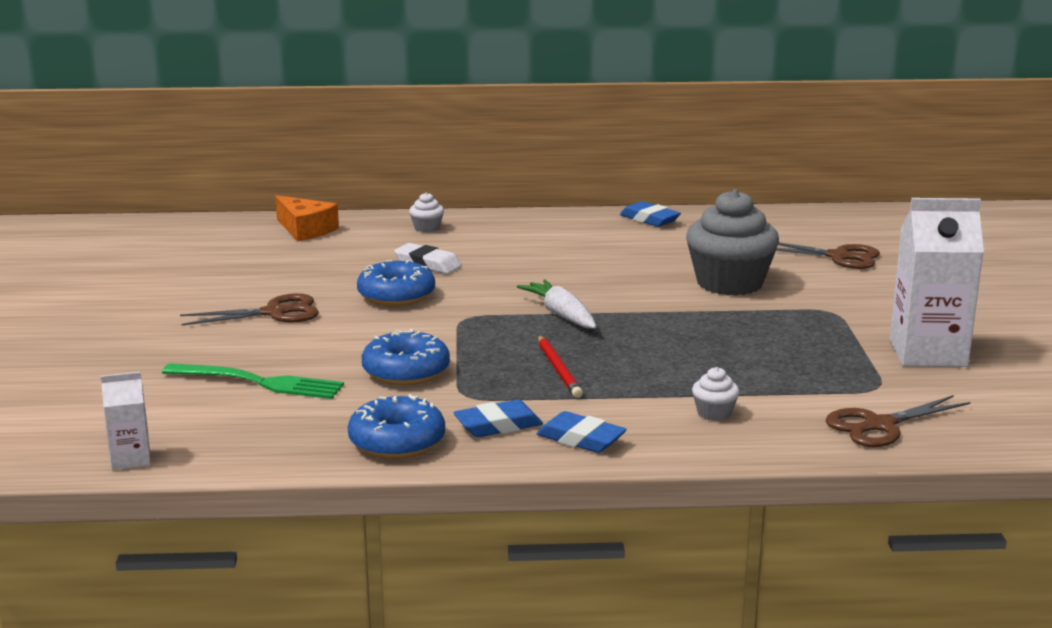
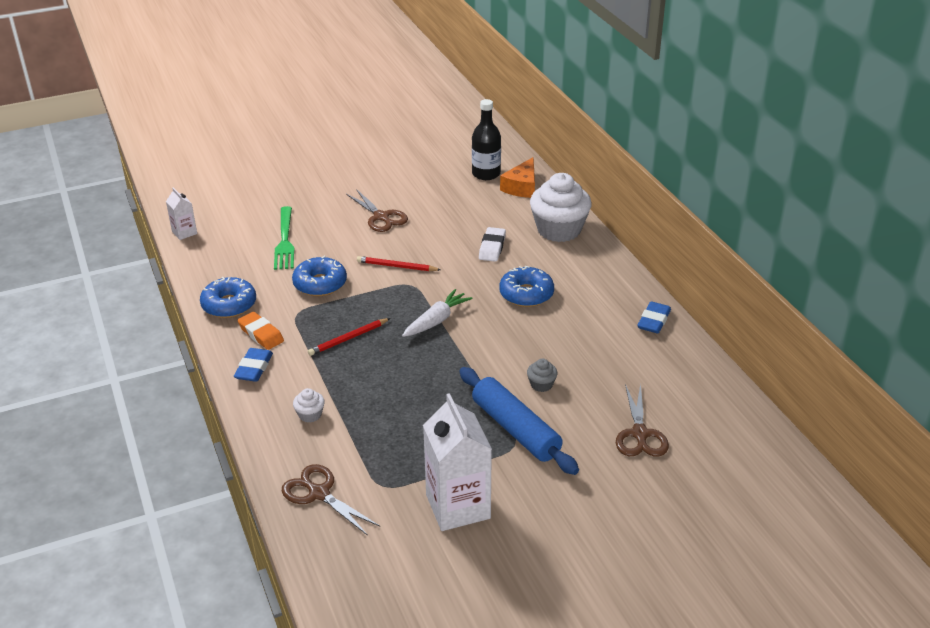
camera: 70 degrees right, 15 degrees up
(246, 242) = (486, 174): none -> black bottle
(396, 295) = (431, 250): blue donut -> blue donut (526, 294)
(413, 320) = (397, 266): none -> red pencil
(427, 228) = (559, 230): white cupcake -> white cupcake, size x2.37
(498, 425) = (261, 334): blue eraser -> orange eraser
(729, 283) = (541, 384): grey cupcake -> grey cupcake, size x0.42
(803, 307) = (515, 429): none -> blue rolling pin

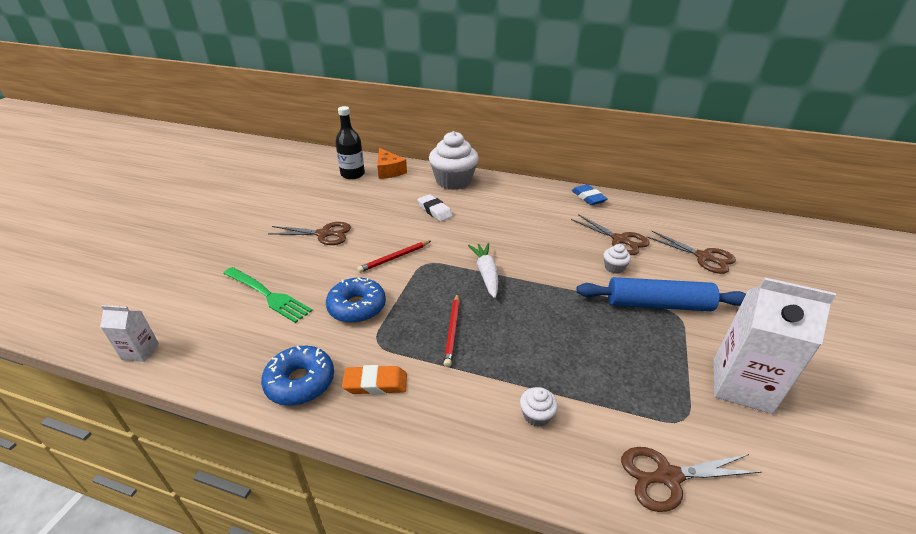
camera: 50 degrees left, 0 degrees up
(254, 368) = (421, 418): blue eraser -> none
(526, 294) = (504, 224): blue donut -> none
(541, 384) = (614, 267): grey cupcake -> white cupcake
(596, 371) = (619, 240): none -> brown scissors

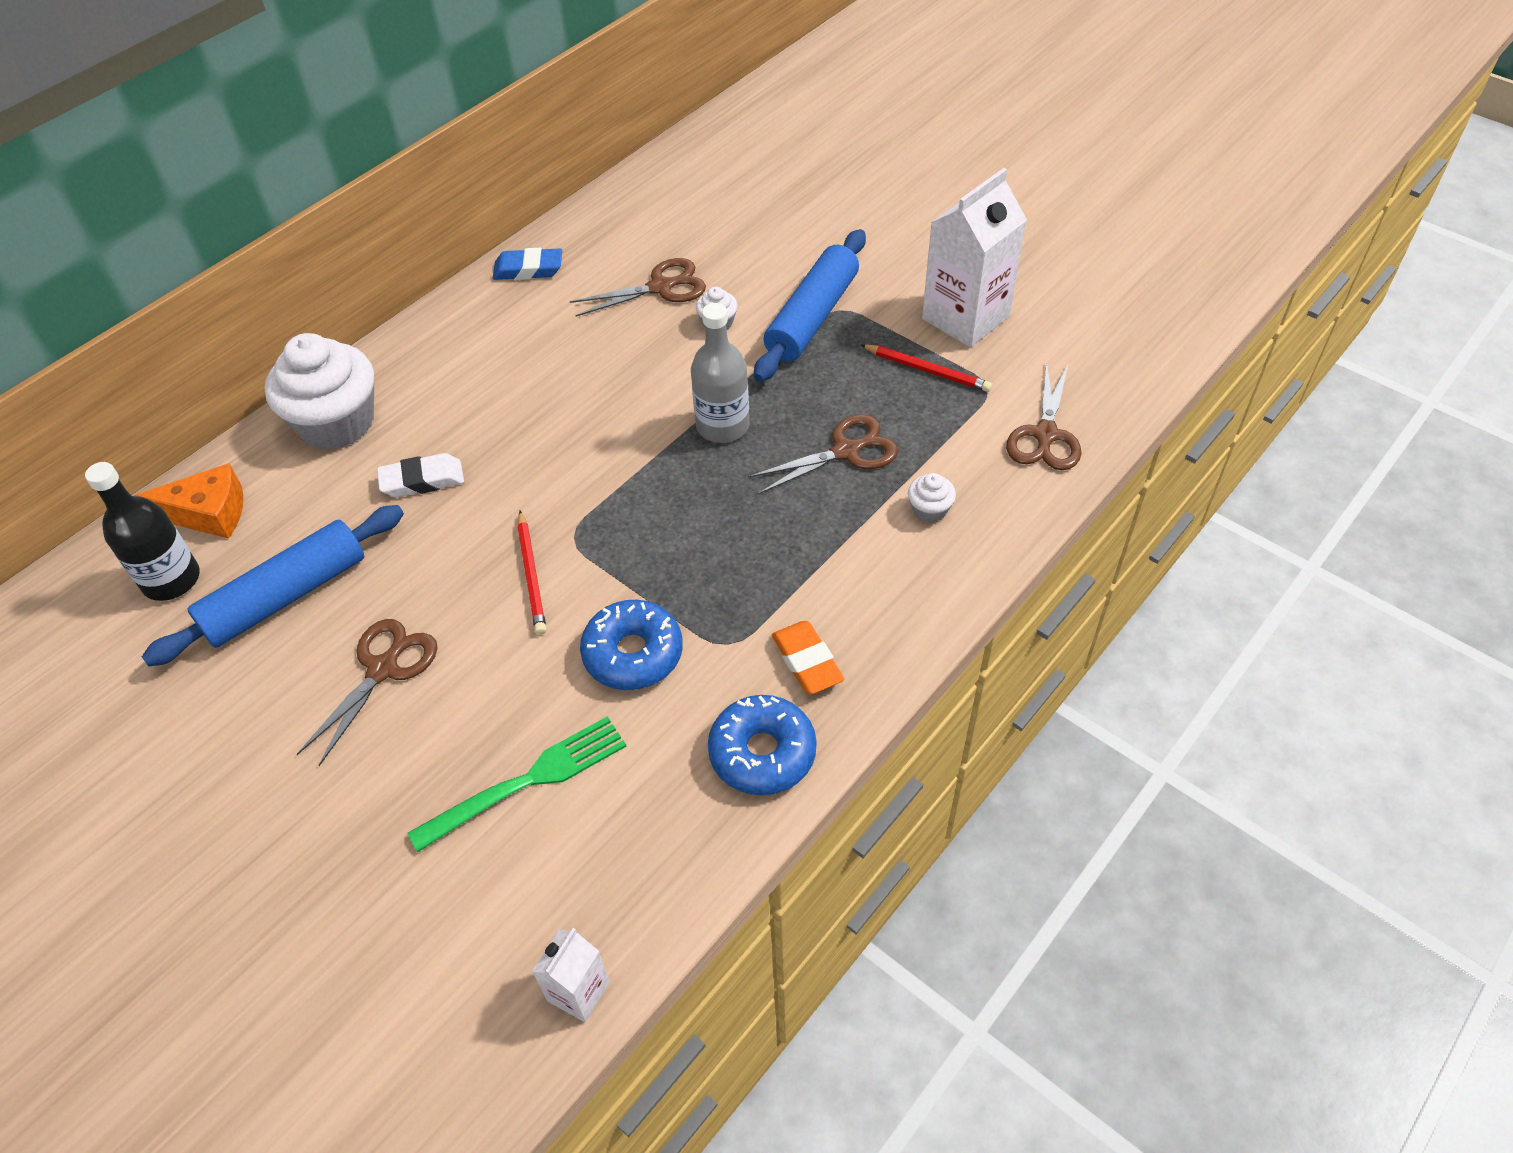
camera: 65 degrees left, 15 degrees up
(354, 199) = (286, 596): none -> blue rolling pin
(375, 383) = (807, 661): orange eraser -> orange eraser turned 45 degrees counterclockwise
(452, 330) = (748, 547): red pencil -> red pencil (927, 370)
(486, 274) = (647, 468): white carrot -> none
(537, 293) = (722, 426): none -> grey bottle
(703, 257) = (749, 226): brown scissors -> brown scissors (846, 451)

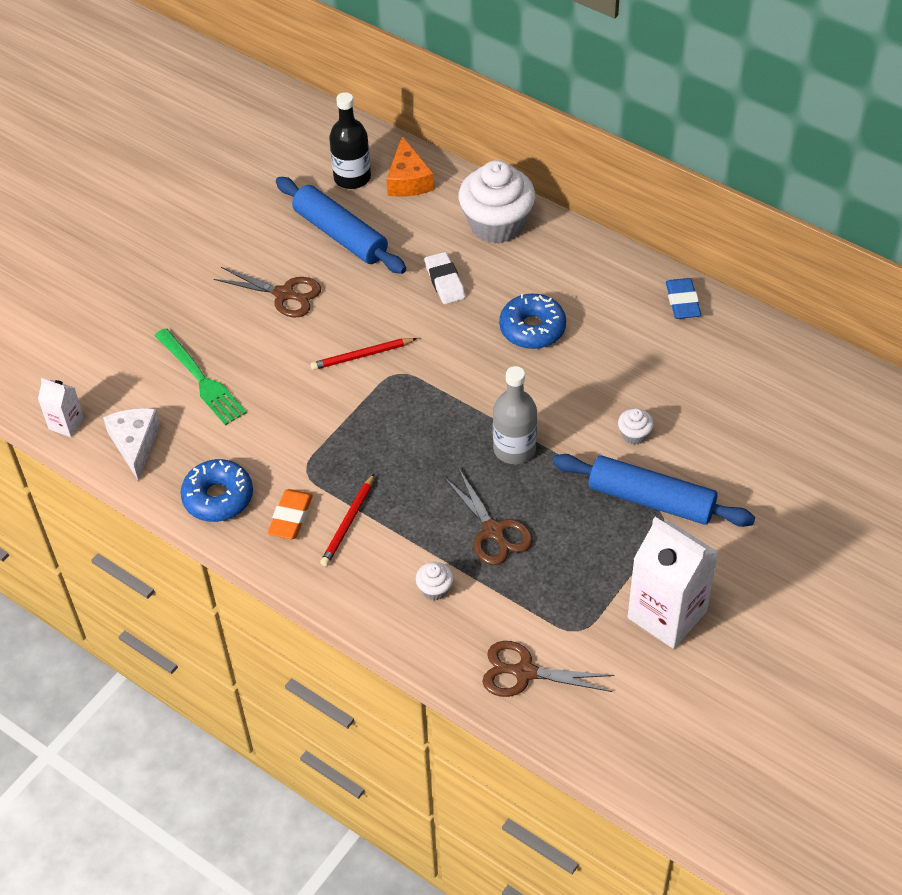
camera: 85 degrees right, 0 degrees up
(633, 654) = (296, 420): blue donut -> blue donut (532, 328)
(642, 875) = (135, 444): none -> white cheese
(660, 287) = (673, 391): brown scissors -> none
(807, 661) = (291, 517): orange eraser -> orange eraser turned 45 degrees counterclockwise
(927, 370) = (594, 585): red pencil -> red pencil (348, 522)

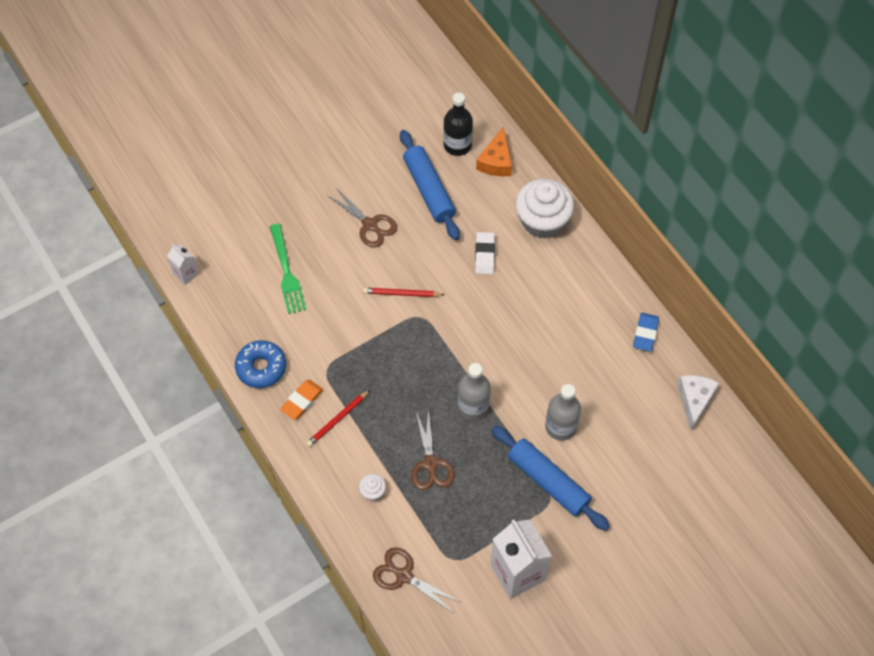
camera: 20 degrees right, 10 degrees up
(135, 444) = (224, 306): white cheese -> white cheese (694, 400)
(532, 328) = (528, 316): blue donut -> none
(634, 434) = (560, 426): white cupcake -> grey bottle

